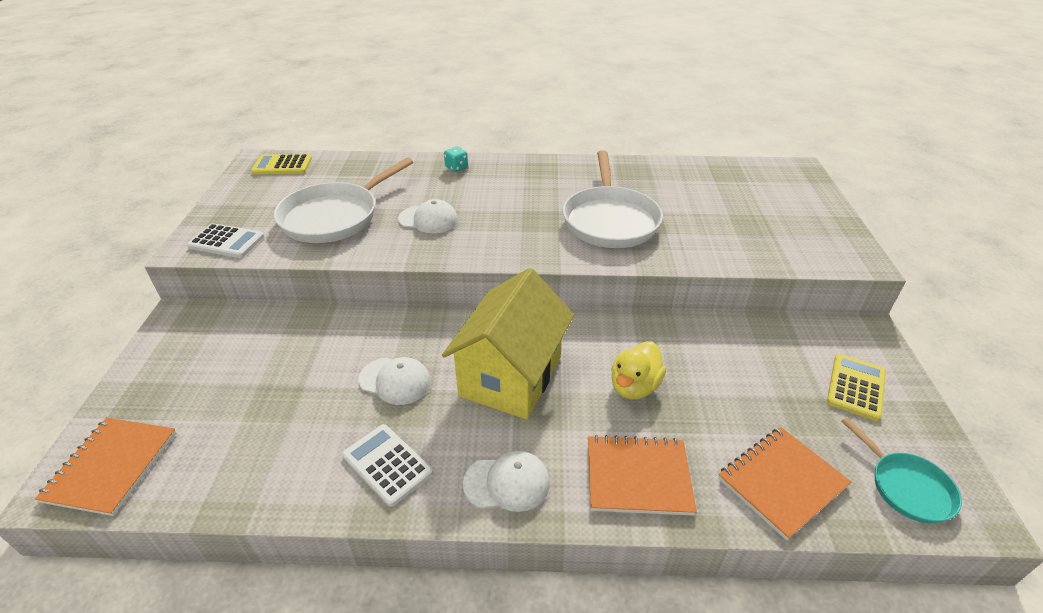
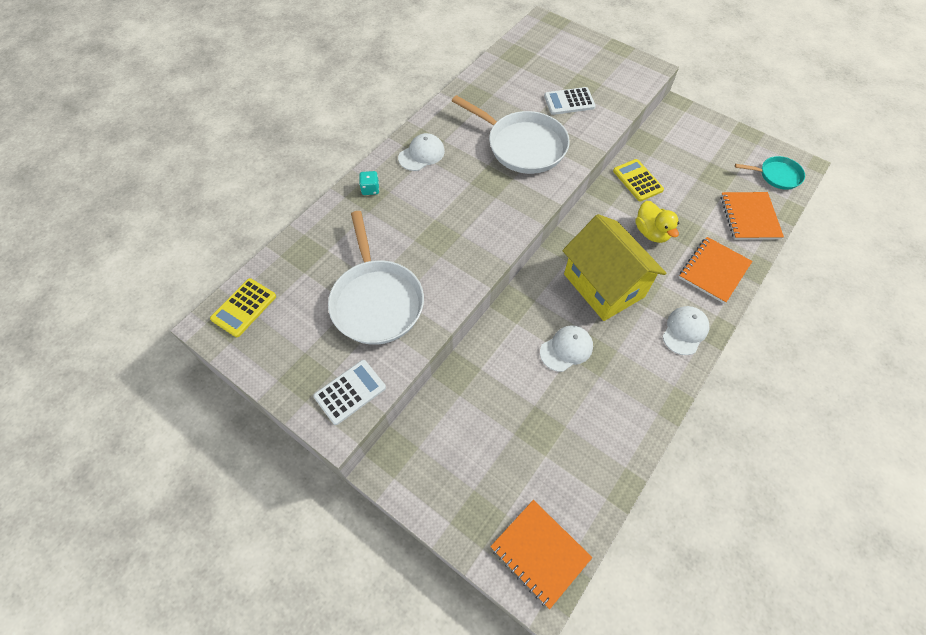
camera: 55 degrees left, 20 degrees up
(387, 464) = (637, 384): white calculator -> white calculator (569, 102)
(428, 219) = (434, 243): white cap -> white cap (421, 154)
(855, 387) = (710, 144): yellow calculator -> yellow calculator (637, 180)

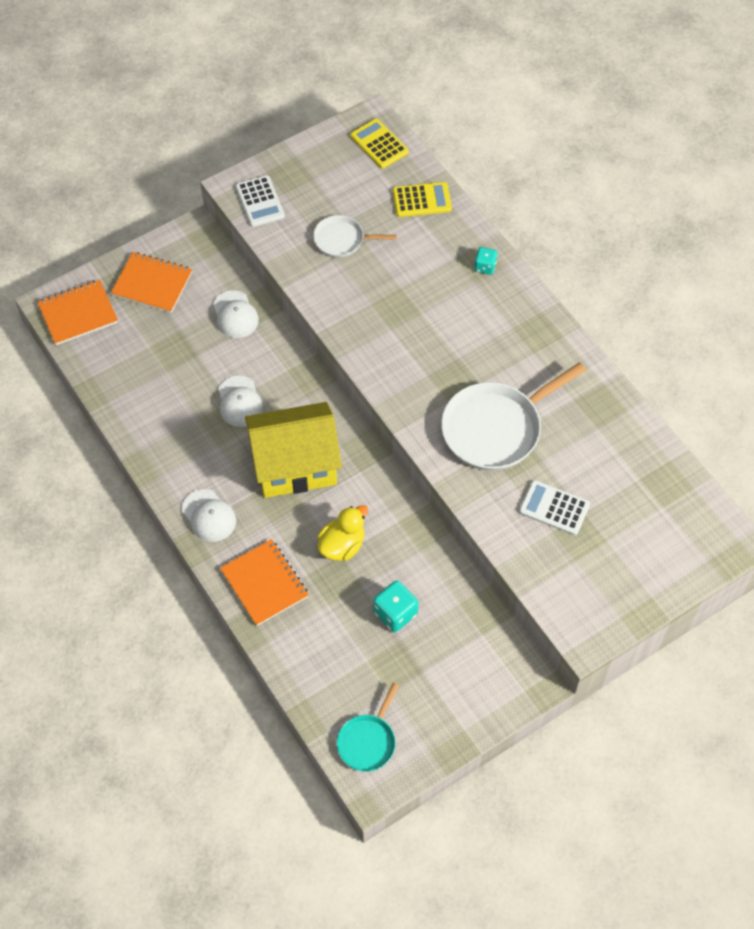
camera: 110 degrees right, 0 degrees up
(376, 301) = (342, 240): white pan -> white pan, size x0.55
(421, 154) = (519, 325): white cap -> white cap (235, 315)
(569, 102) = (554, 508): white calculator -> white calculator turned 75 degrees counterclockwise
(637, 180) = (424, 568): yellow calculator -> yellow calculator (421, 200)
(651, 232) = (342, 545): yellow duck -> yellow duck turned 135 degrees clockwise
(681, 187) = (395, 613): none -> turquoise dice
(749, 217) = (318, 666): orange notebook -> orange notebook (152, 284)

